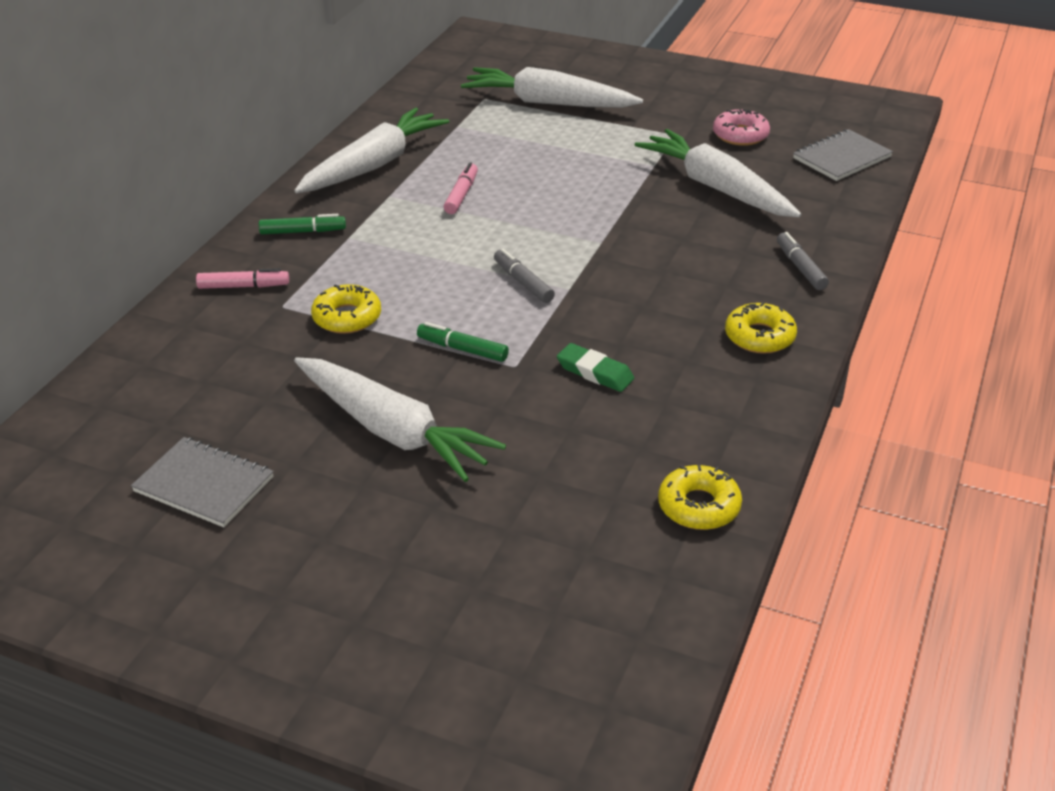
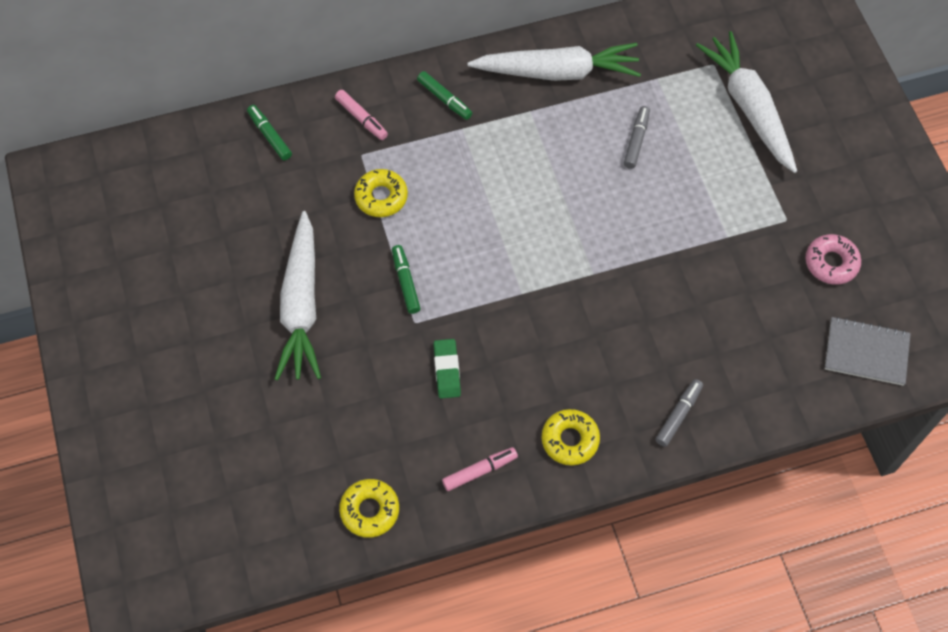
camera: 50 degrees right, 25 degrees up
(166, 352) = (270, 136): none -> green marker
(204, 484) = (185, 252): grey notebook -> none
(461, 195) = (571, 150): pink marker -> pink marker (479, 471)
(523, 282) = (504, 262): grey marker -> grey marker (636, 141)
(716, 188) = (735, 297): white carrot -> none

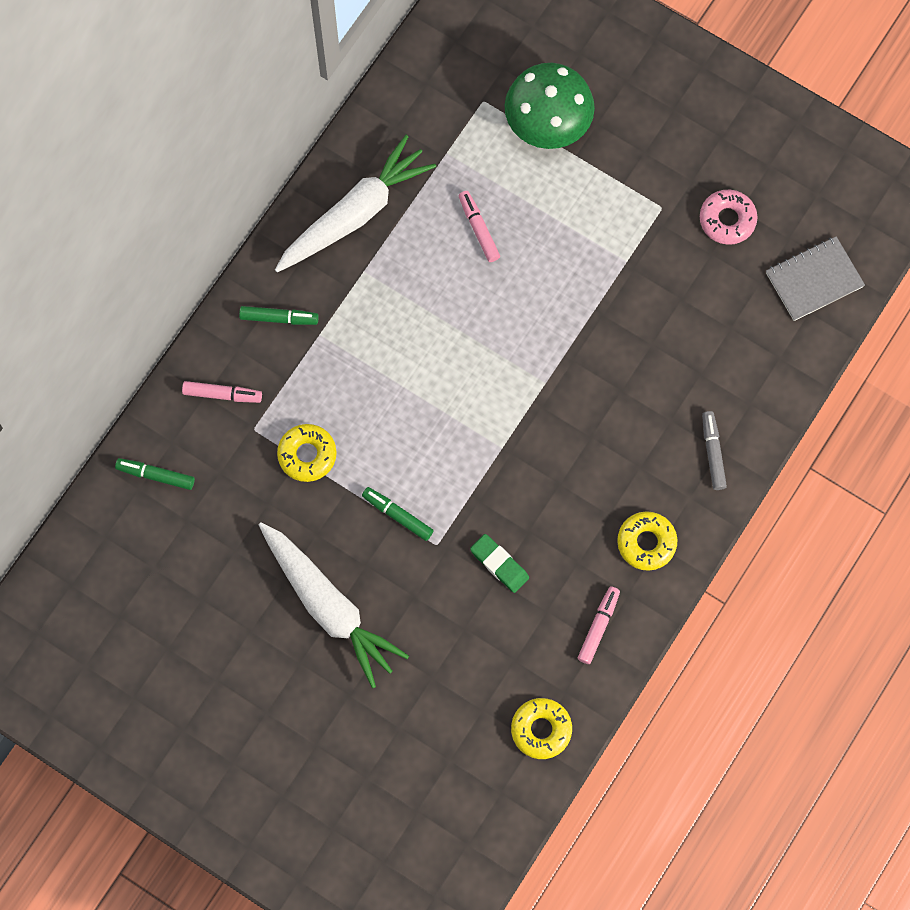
camera: 40 degrees left, 10 degrees up
(636, 141) = (478, 229): grey marker -> pink marker
(749, 108) = (548, 122): white carrot -> green mushroom

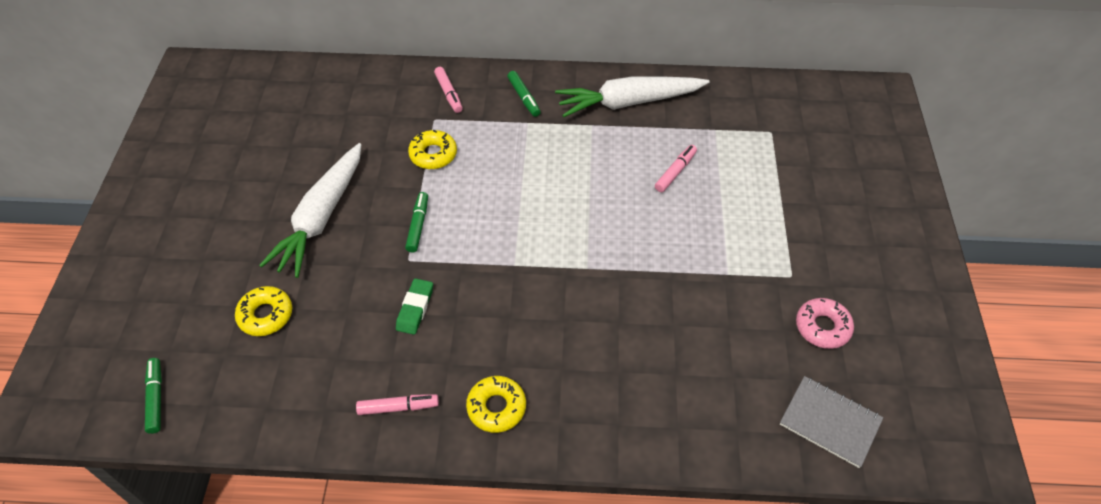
camera: 60 degrees right, 20 degrees down
(156, 475) = (369, 86): green marker -> green marker (156, 398)
(355, 214) = (629, 102): white carrot -> white carrot turned 150 degrees clockwise
(541, 730) = (281, 408): yellow donut -> yellow donut (266, 315)
(548, 122) = (790, 174): green mushroom -> none
(713, 453) = (612, 419): grey marker -> none

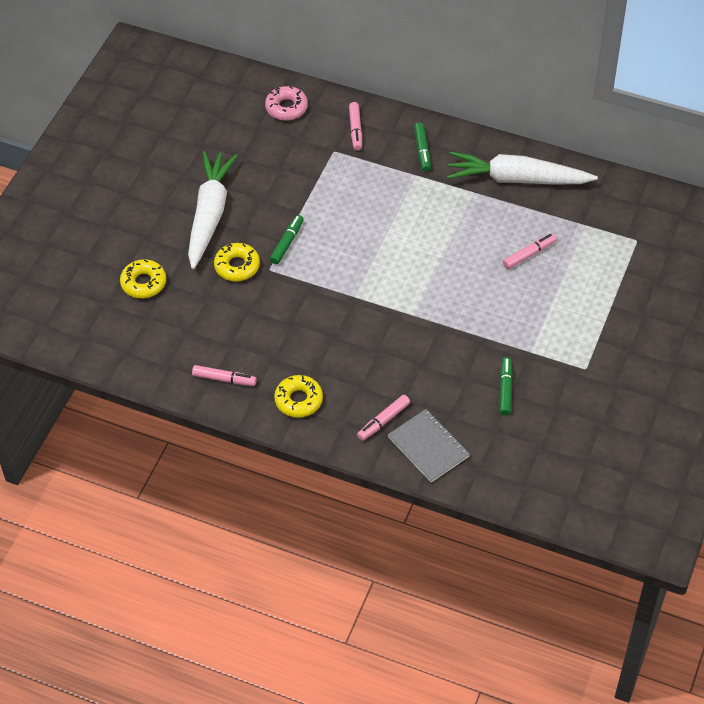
camera: 20 degrees right, 0 degrees up
(156, 398) = (47, 323): green marker -> green marker (505, 389)
(321, 217) = (209, 215): white carrot -> white carrot turned 150 degrees clockwise
(415, 308) = (261, 309): green eraser -> none
(433, 154) = (321, 184): yellow donut -> yellow donut (237, 266)
(605, 403) = (383, 421): none -> pink marker
(822, 327) = (589, 415): pink donut -> pink donut (286, 108)
(830, 422) = (555, 484): grey notebook -> grey notebook (428, 447)

